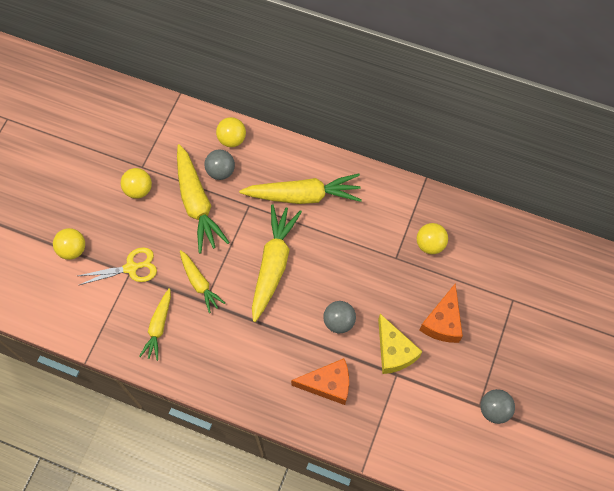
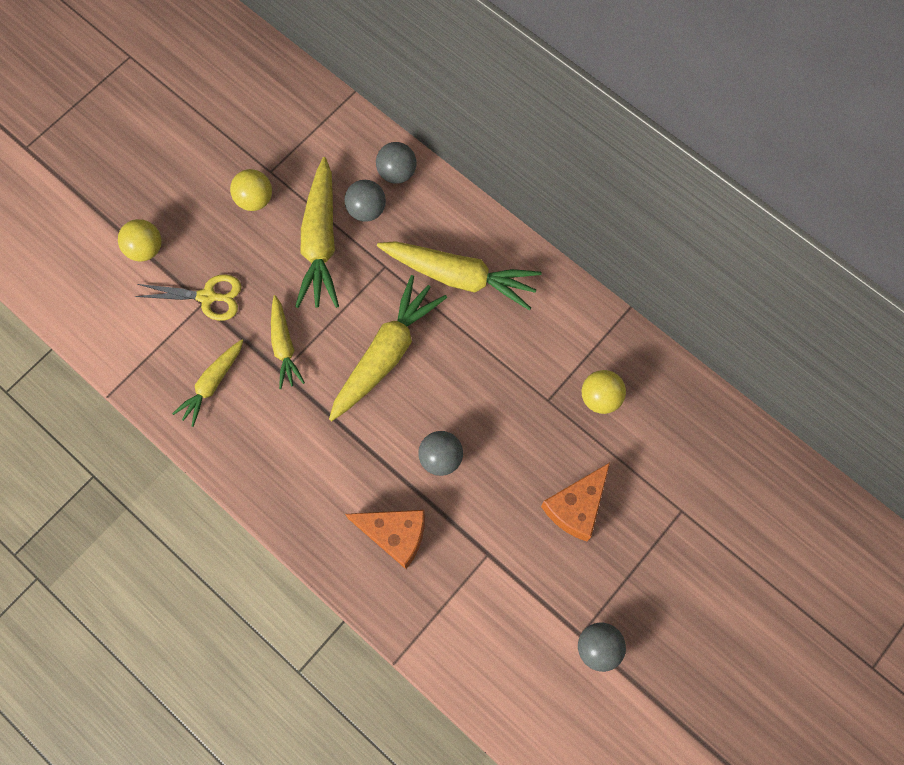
camera: 20 degrees right, 5 degrees up
(232, 139) = (397, 173): yellow ball -> grey ball
(394, 351) = (496, 522): yellow cheese -> none

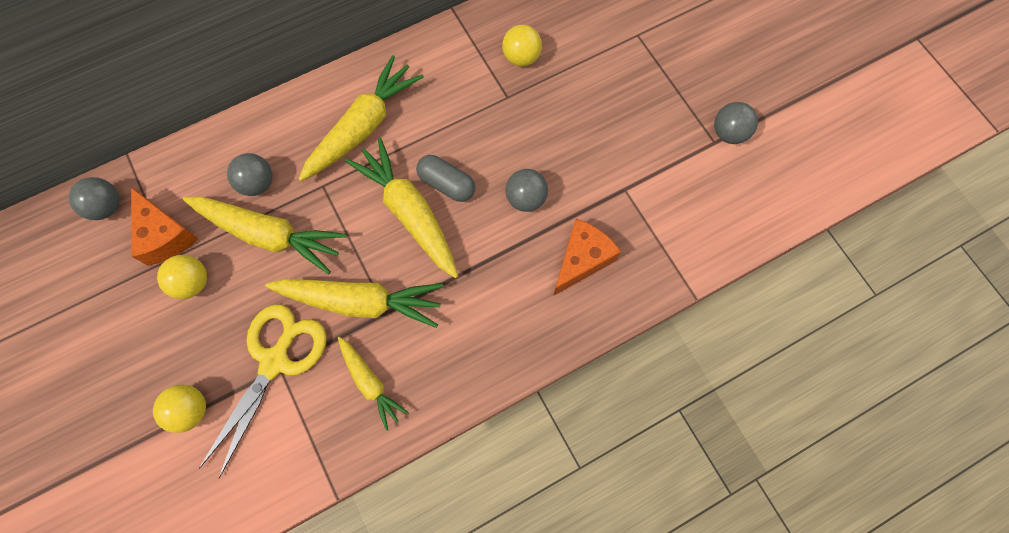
camera: 70 degrees left, 0 degrees up
(208, 297) = (275, 360): yellow scissors -> yellow scissors, size x1.52
(284, 346) = (361, 302): yellow carrot -> yellow carrot, size x1.71
(397, 173) = (233, 145): grey ball -> grey ball (107, 207)
(428, 377) = (447, 184): none -> grey capsule
(576, 507) = (608, 108): orange cheese -> orange cheese (165, 235)

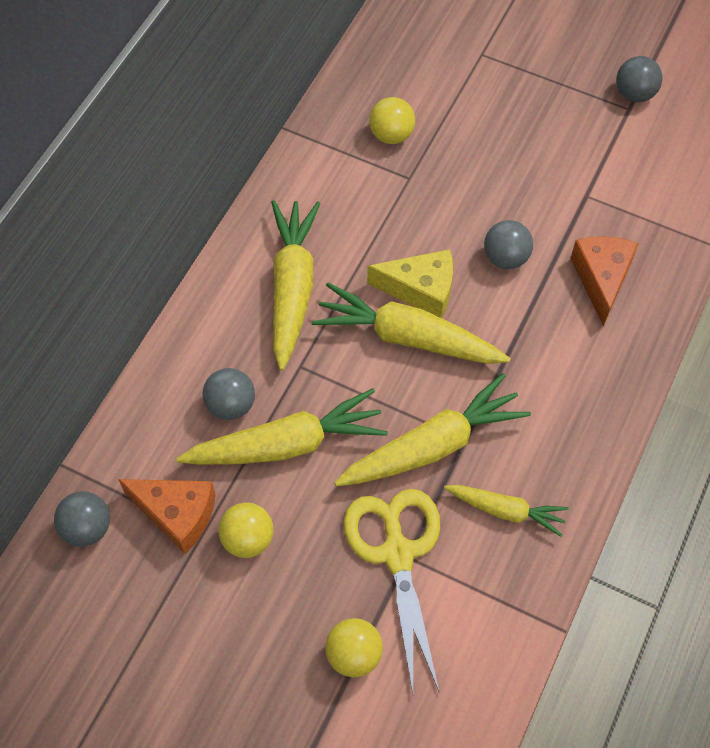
camera: 35 degrees left, 10 degrees down
(447, 184) = (421, 290): grey capsule -> yellow cheese

